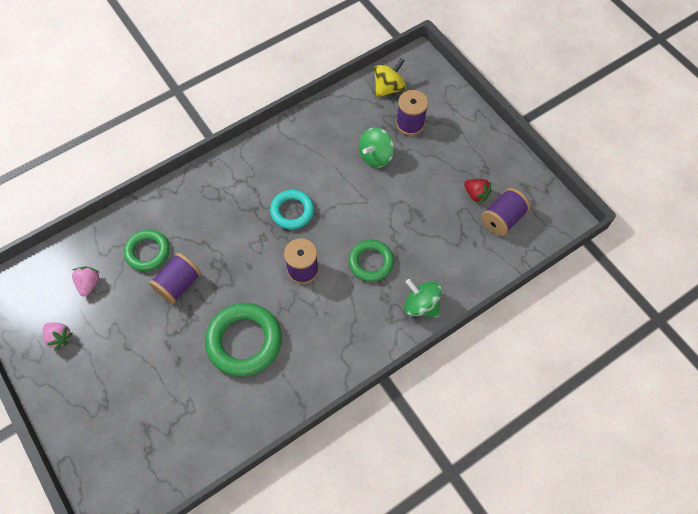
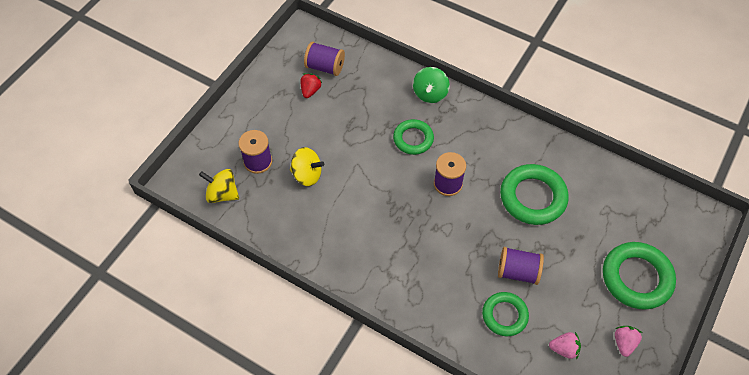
camera: 115 degrees left, 5 degrees down
(89, 284) = (564, 349): pink strawberry -> pink strawberry turned 150 degrees counterclockwise
(106, 389) = (636, 278): none -> green ring
(292, 211) = (398, 216): turquoise ring -> none
(375, 156) = (307, 175): green spinning top -> yellow spinning top

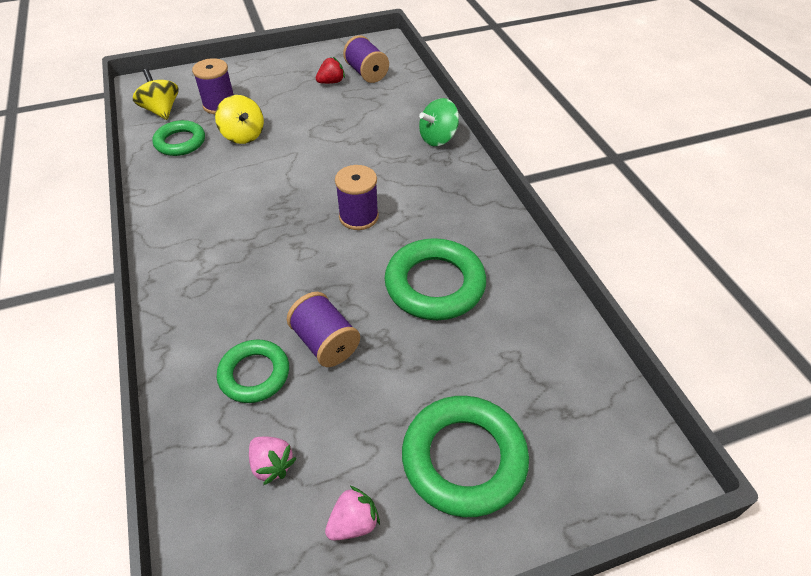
camera: 40 degrees right, 10 degrees down
(413, 139) = (374, 163): green ring -> green ring (180, 142)

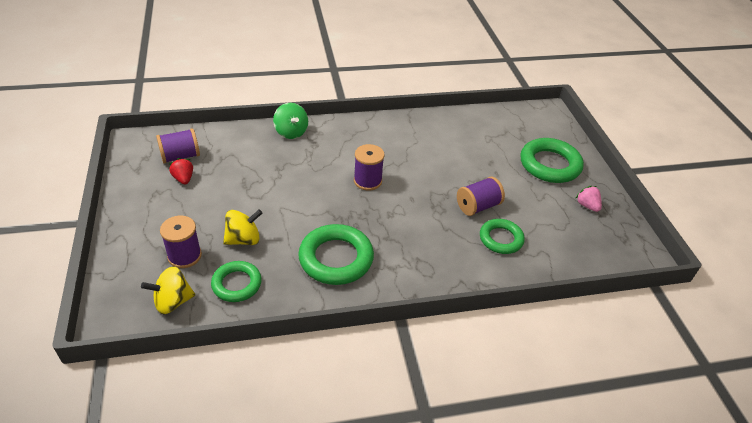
camera: 85 degrees left, 5 degrees down
(272, 465) = (559, 233): pink strawberry -> none
(435, 284) = (435, 156): green ring -> green ring (336, 258)

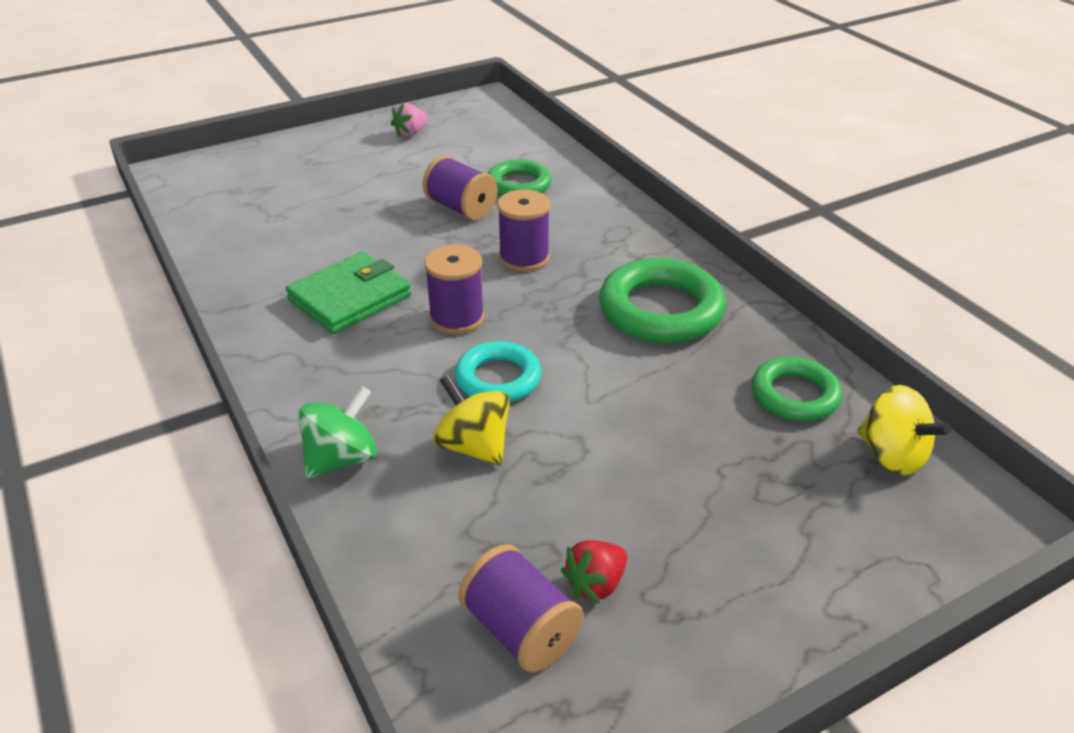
camera: 105 degrees left, 5 degrees down
(184, 256) = (794, 483): purple spool -> purple spool (524, 258)
(243, 239) = (698, 421): yellow spinning top -> yellow spinning top (473, 446)
(314, 183) = (498, 378): none -> turquoise ring
(401, 151) = (350, 297): none -> green wallet
(550, 165) = (329, 162): green ring -> none

